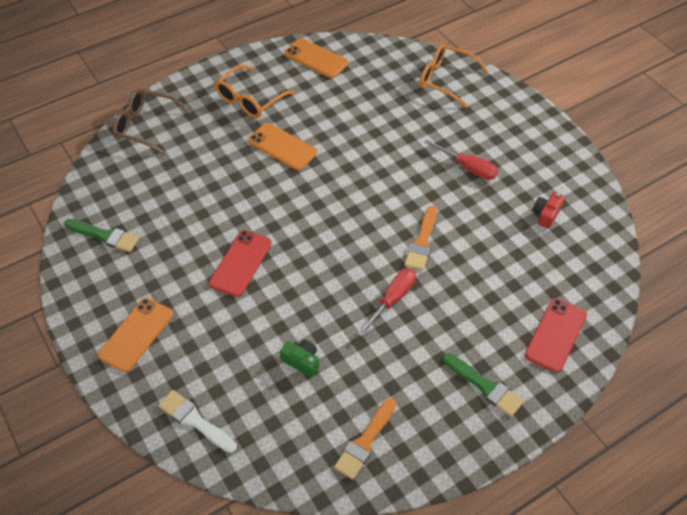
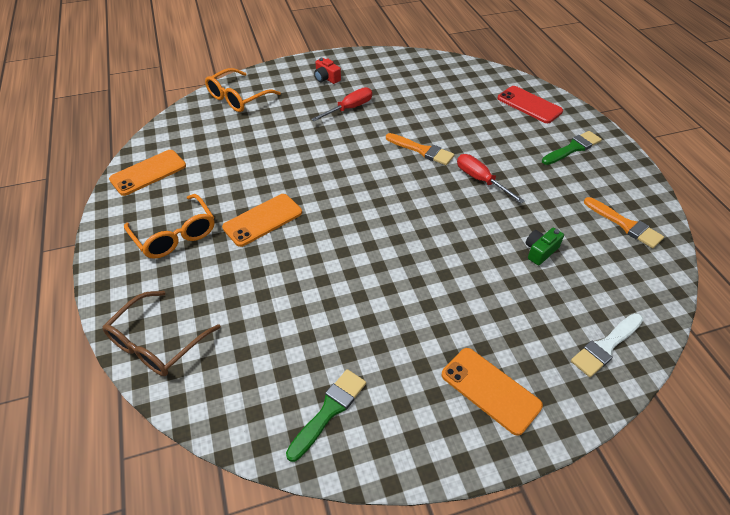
camera: 75 degrees left, 5 degrees down
(240, 263) = (411, 279): red phone -> none
(546, 214) = (414, 82): red camera -> red camera (326, 78)

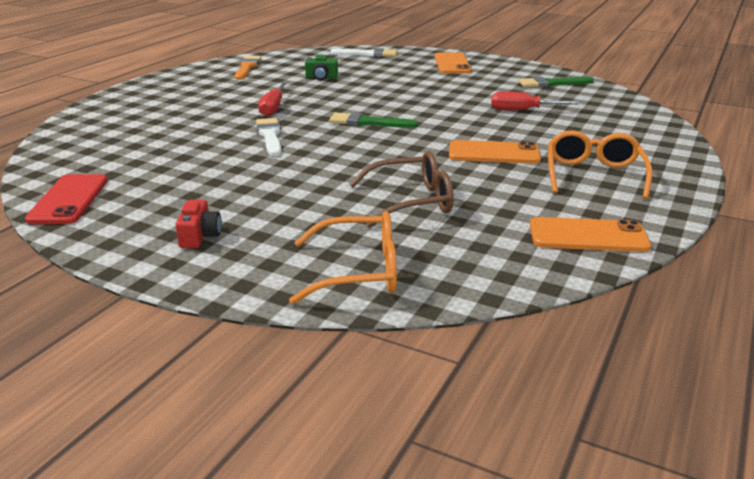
camera: 135 degrees left, 20 degrees down
(157, 342) = (651, 132): brown glasses -> brown glasses (411, 201)
(349, 108) = (253, 192): red screwdriver -> red screwdriver (524, 110)
(422, 150) = (270, 136): orange brush -> white brush
(529, 105) = (106, 122): red phone -> red phone (69, 200)
(573, 148) = (166, 95): green brush -> green brush (368, 122)

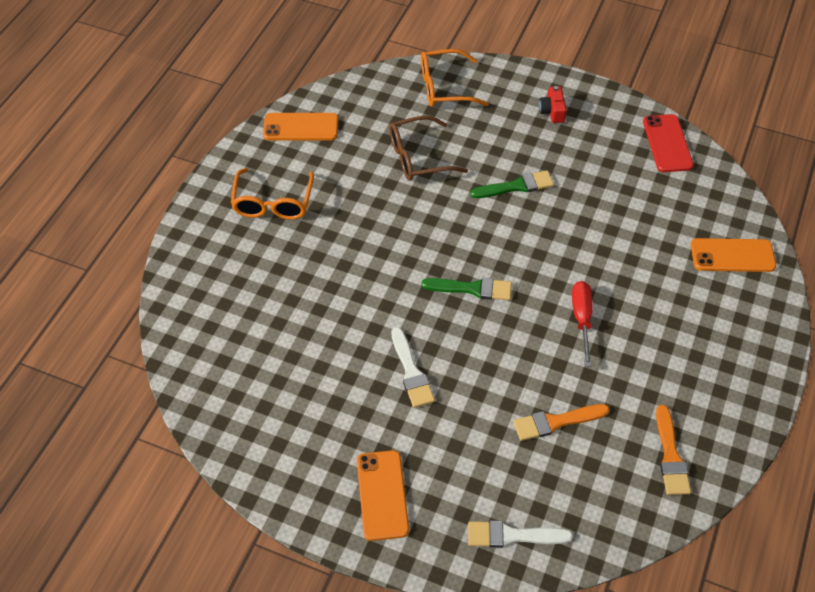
camera: 175 degrees right, 25 degrees up
(270, 136) = (560, 252): white brush -> white brush (411, 372)
(321, 77) = (556, 422): green camera -> orange brush
(493, 153) = (350, 233): orange phone -> orange phone (732, 256)
(524, 110) = (307, 331): red screwdriver -> none
(551, 83) = (256, 421): green brush -> green brush (516, 186)

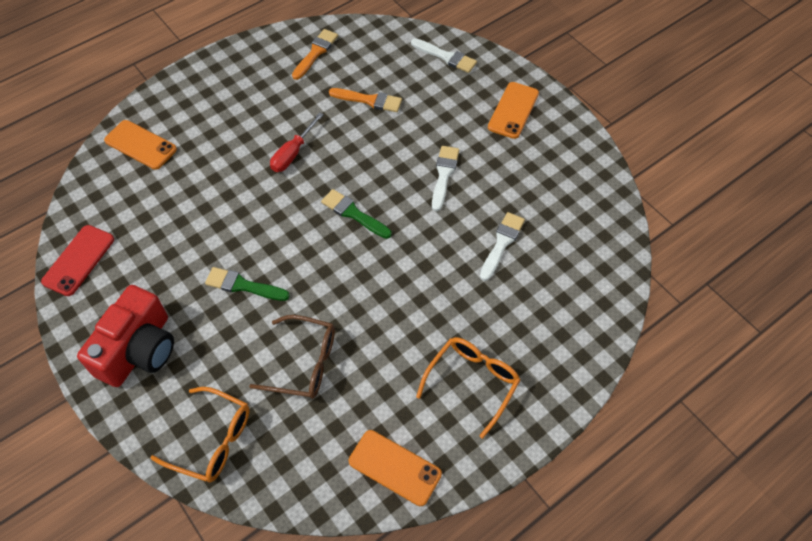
camera: 150 degrees left, 5 degrees up
(310, 328) = (502, 243): none -> white brush
(552, 111) = (138, 349): red camera -> red camera, size x2.32

